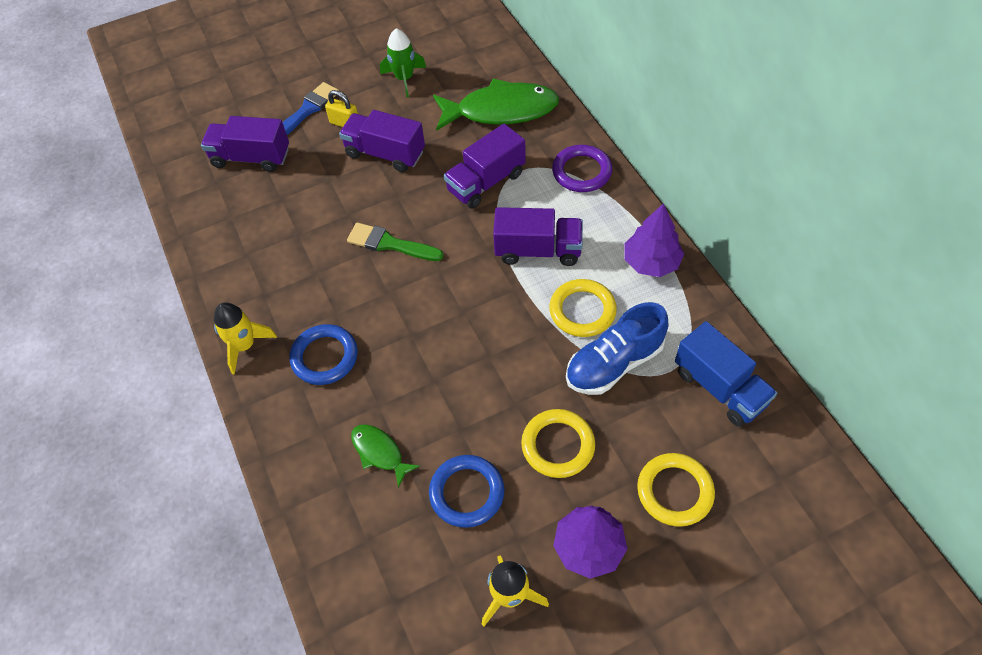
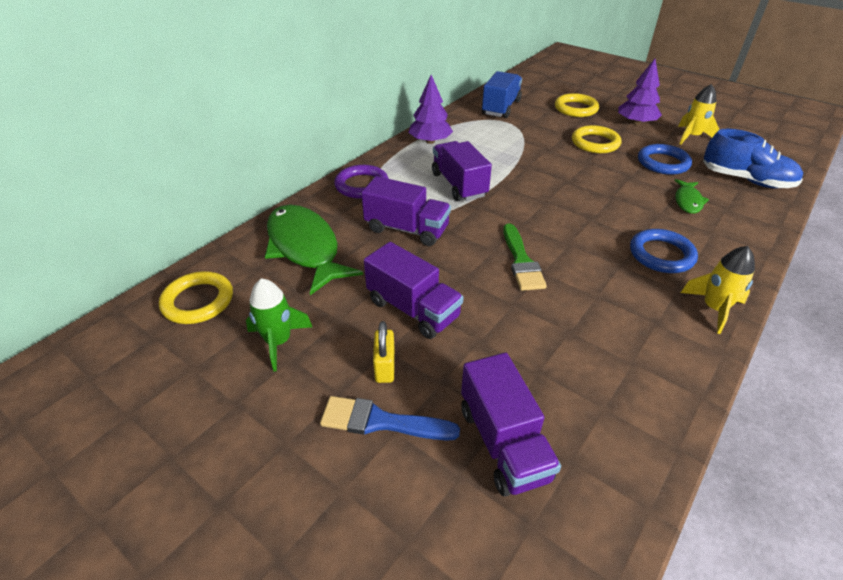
camera: 120 degrees left, 15 degrees down
(385, 154) = (413, 309): purple truck -> purple truck turned 45 degrees counterclockwise
(582, 311) = (494, 156): yellow ring -> yellow ring (198, 301)
(614, 363) = (521, 138): blue shoe -> blue shoe (746, 180)

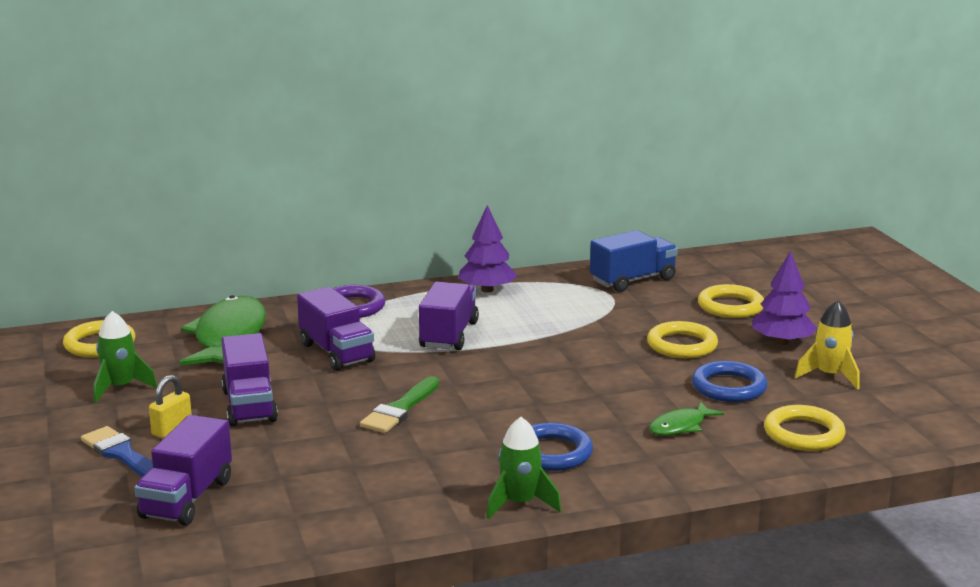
camera: 35 degrees right, 20 degrees down
(714, 309) = (520, 503): yellow rocket -> green rocket
(746, 180) = (803, 434): blue shoe -> yellow ring

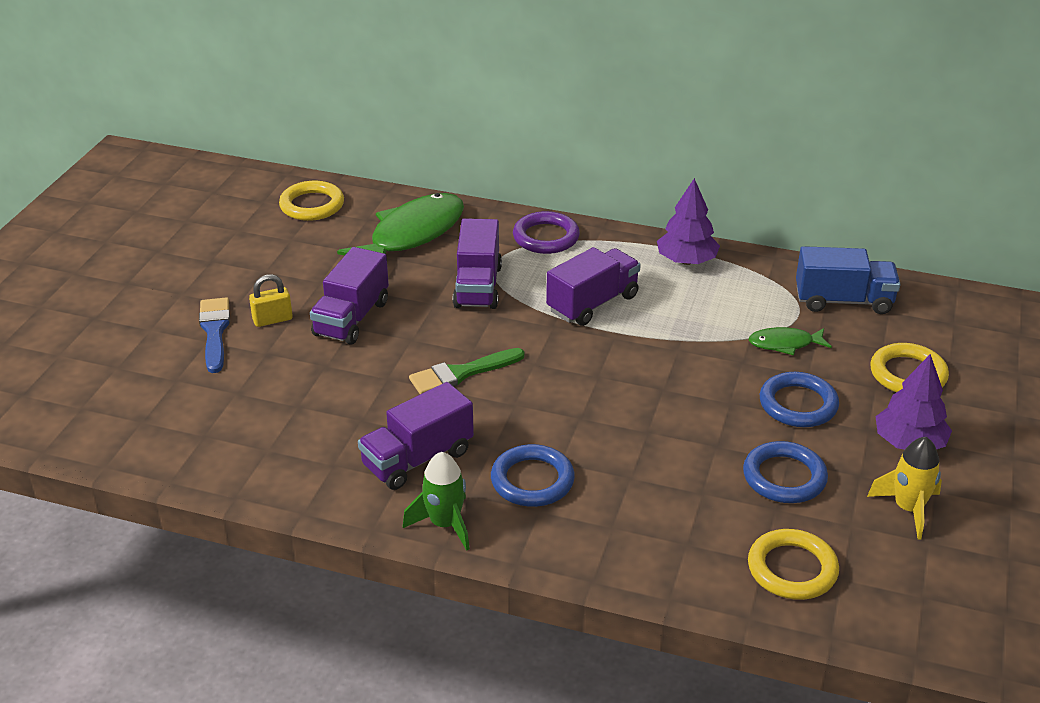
camera: 35 degrees right, 15 degrees up
(120, 388) = (281, 259): green rocket -> none
(187, 499) = (212, 397): purple truck -> purple truck (417, 459)
(680, 426) = (682, 504): green fish -> green fish (785, 344)
(682, 345) = (798, 404): yellow ring -> blue ring

